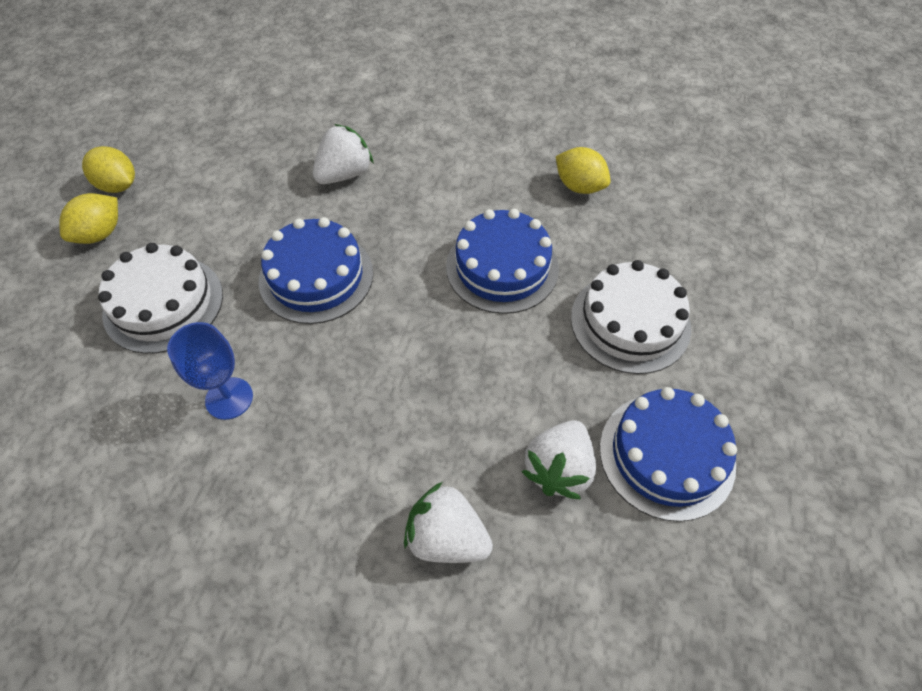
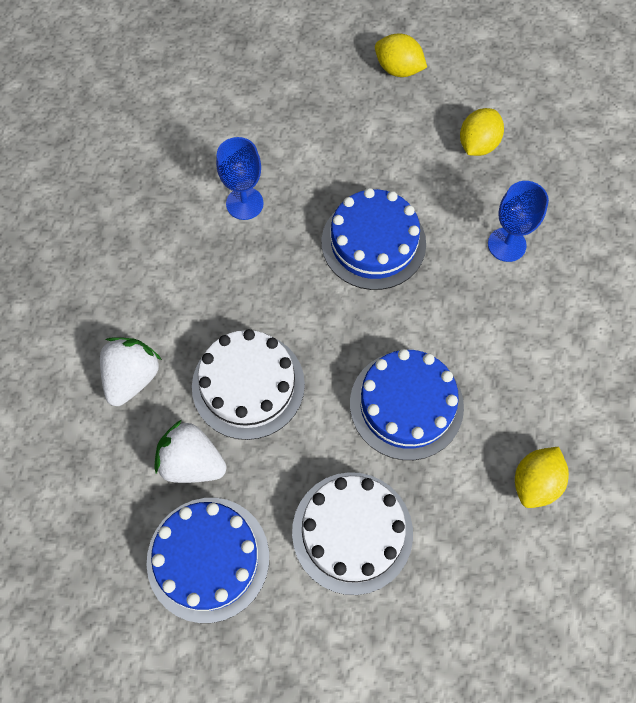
camera: 85 degrees right, 10 degrees up
(118, 186) = (456, 65): yellow lemon -> yellow lemon (477, 145)
(163, 303) = (330, 135): white cake -> white cake (248, 385)
(344, 174) = (506, 244): white strawberry -> blue goblet

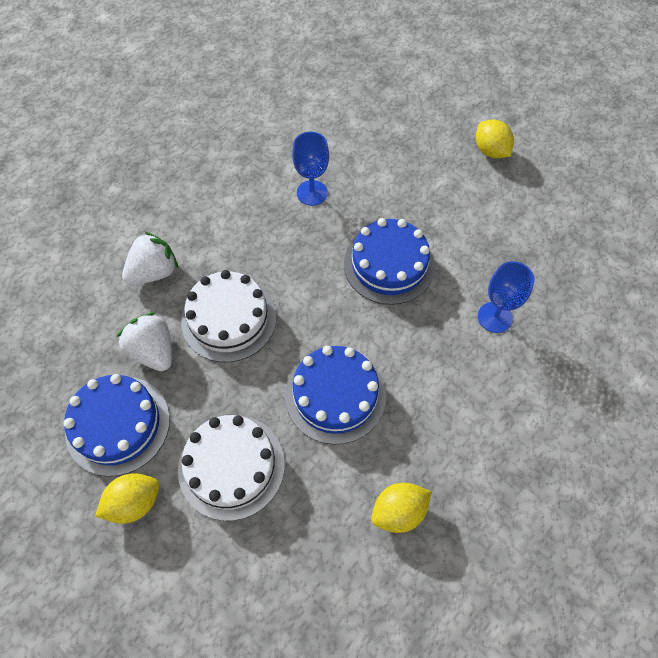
camera: 30 degrees right, 5 degrees down
(477, 145) = (519, 232): yellow lemon -> yellow lemon (134, 503)

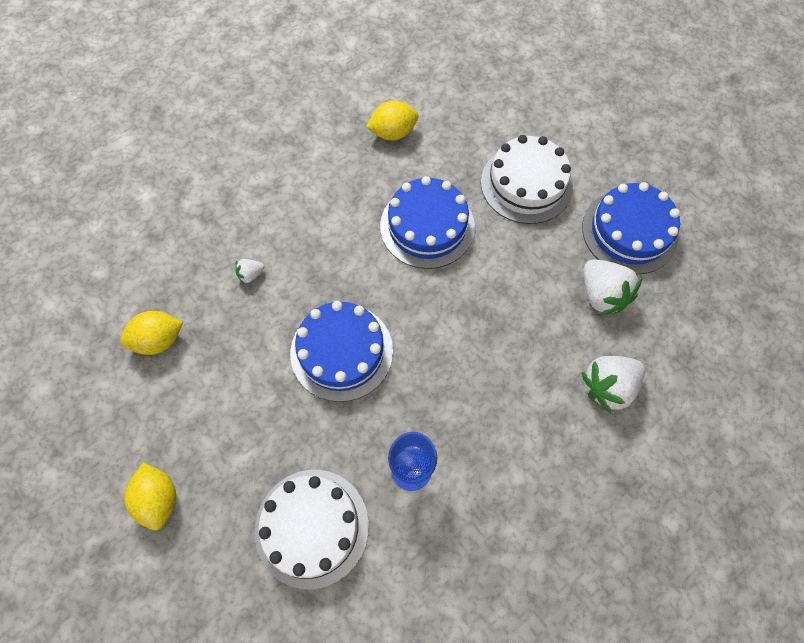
camera: 170 degrees left, 5 degrees up
(134, 503) = (608, 170): yellow lemon -> yellow lemon (159, 340)
(229, 319) = (524, 317): white cake -> white cake (312, 527)
(495, 317) = (251, 274): blue goblet -> white strawberry

